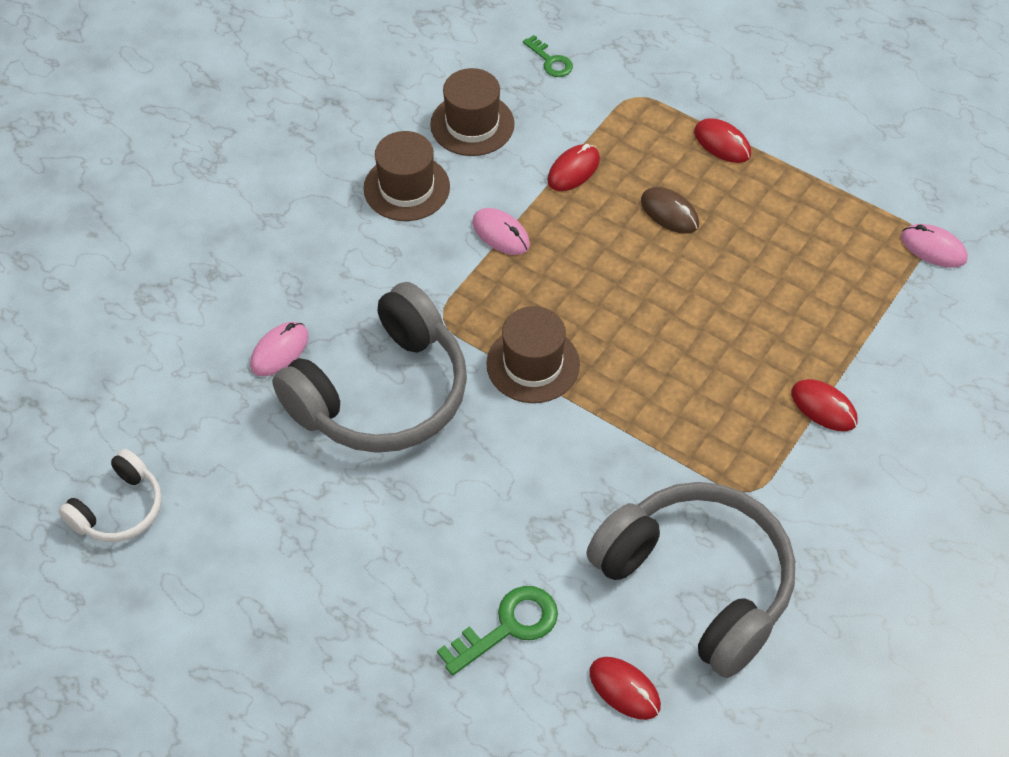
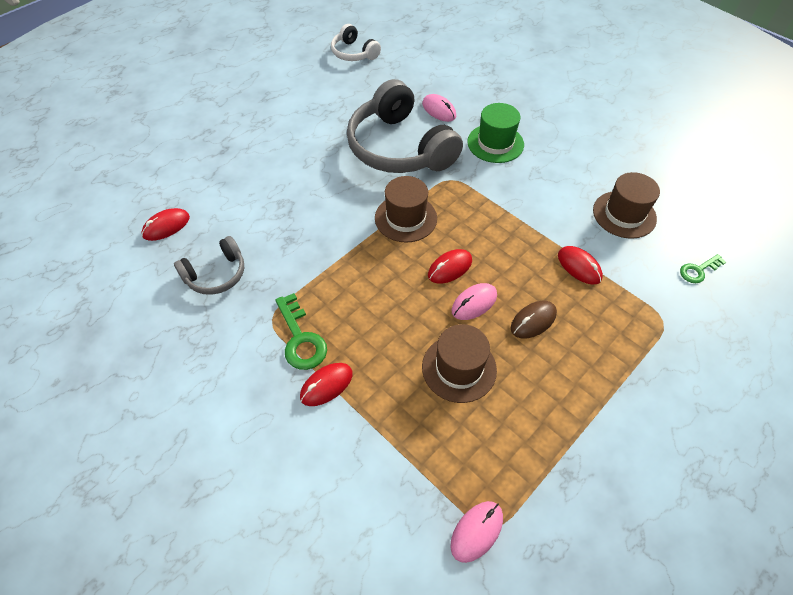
camera: 100 degrees right, 0 degrees up
(352, 269) = (495, 143): none -> green hat
(406, 188) = (563, 174): brown hat -> brown hat (459, 368)
(501, 234) = (519, 217): pink mouse -> pink mouse (474, 303)
(508, 626) = (228, 182): green key -> green key (300, 338)
(697, 584) = (216, 274): grey headphones -> grey headphones, size x0.50
(722, 143) = (611, 376): red mouse -> red mouse (450, 268)

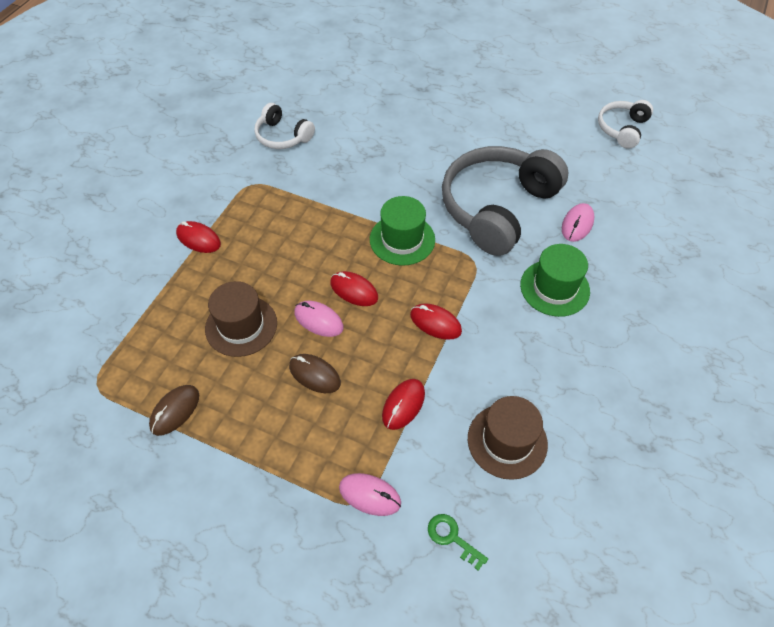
camera: 70 degrees right, 0 degrees up
(166, 226) = (319, 90): red mouse -> red mouse (435, 323)
(216, 274) = (283, 136): grey headphones -> white headphones
(300, 338) = (238, 208): green key -> none
(405, 218) = (402, 239): brown hat -> green hat
(476, 531) = (90, 375): pink mouse -> pink mouse (370, 495)
(544, 449) = (175, 411): none -> brown mouse

